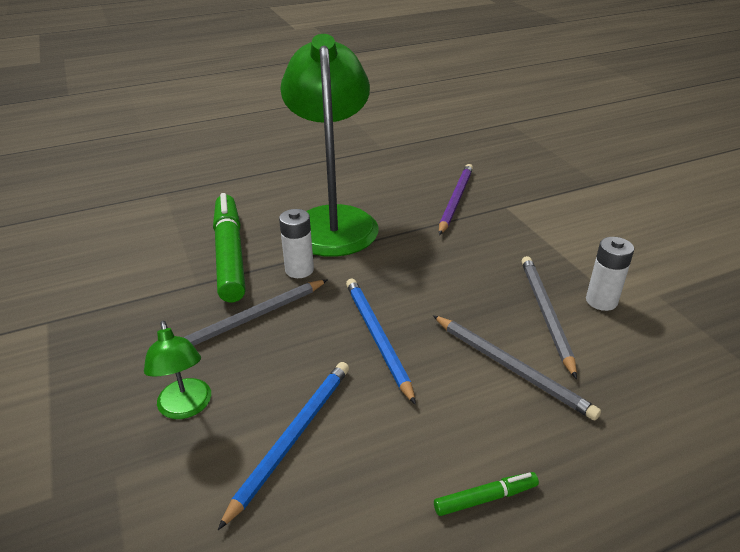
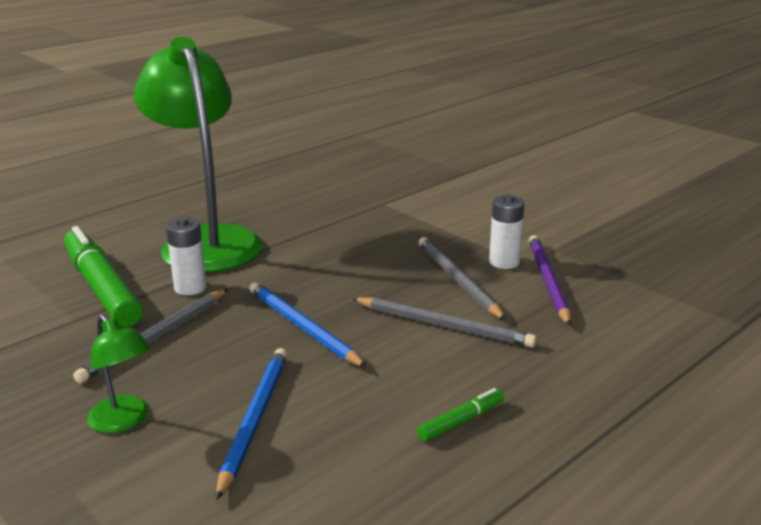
camera: 20 degrees left, 10 degrees down
(455, 200) = (330, 205): purple pencil -> purple pencil (548, 281)

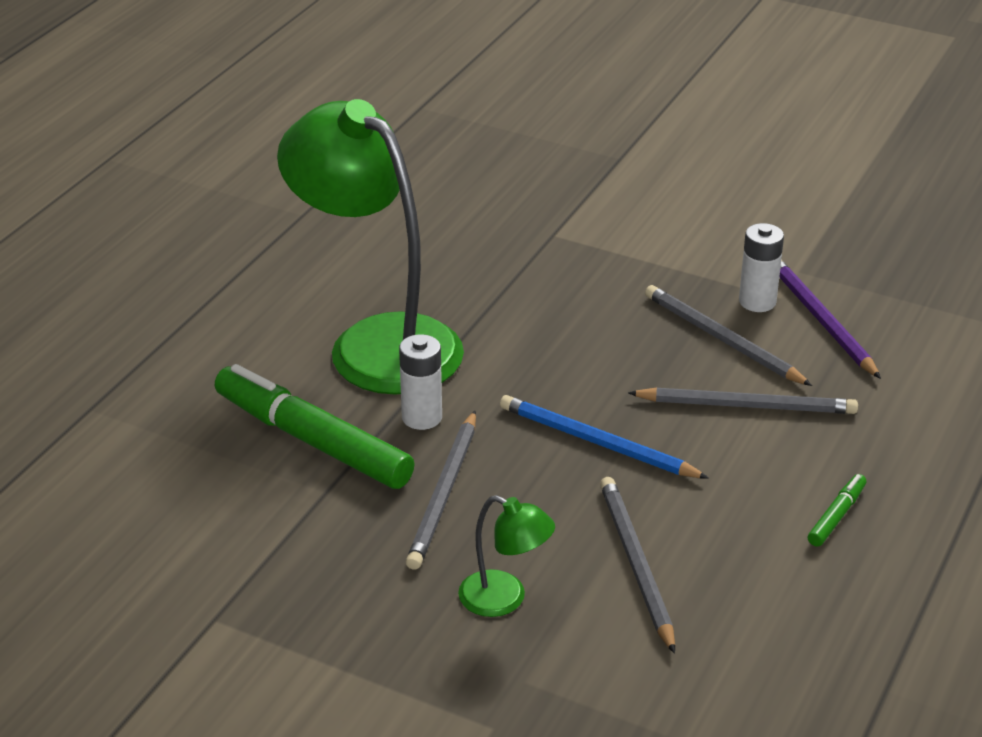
camera: 20 degrees left, 10 degrees up
(254, 419) = (636, 564): blue pencil -> grey pencil

